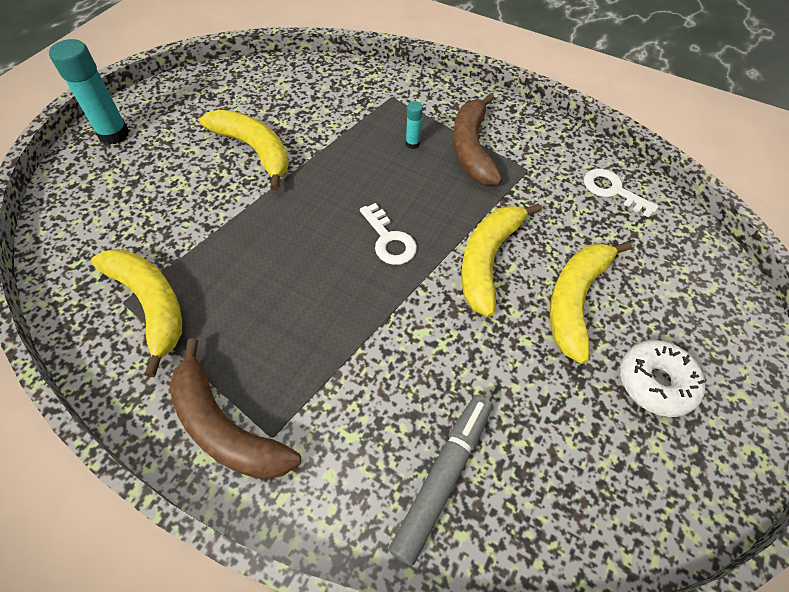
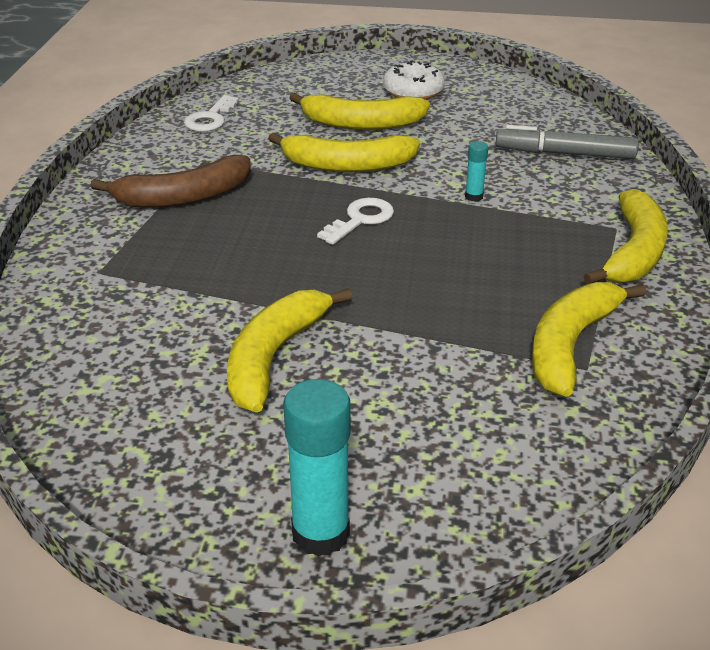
camera: 110 degrees left, 20 degrees down
(226, 427) = (633, 252): brown banana -> yellow banana
(412, 144) = (194, 236): turquoise glue stick -> turquoise glue stick (474, 196)

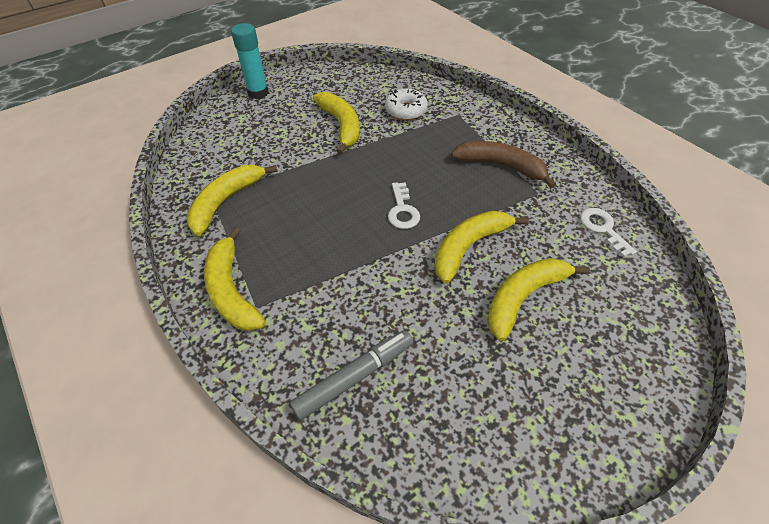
camera: 135 degrees right, 15 degrees up
(184, 197) = (500, 166): brown banana -> brown banana turned 90 degrees clockwise
(413, 91) = (557, 379): white donut -> white donut (405, 110)
(474, 196) = (366, 273): turquoise glue stick -> none
(570, 345) = (226, 202): yellow banana -> yellow banana turned 135 degrees counterclockwise

